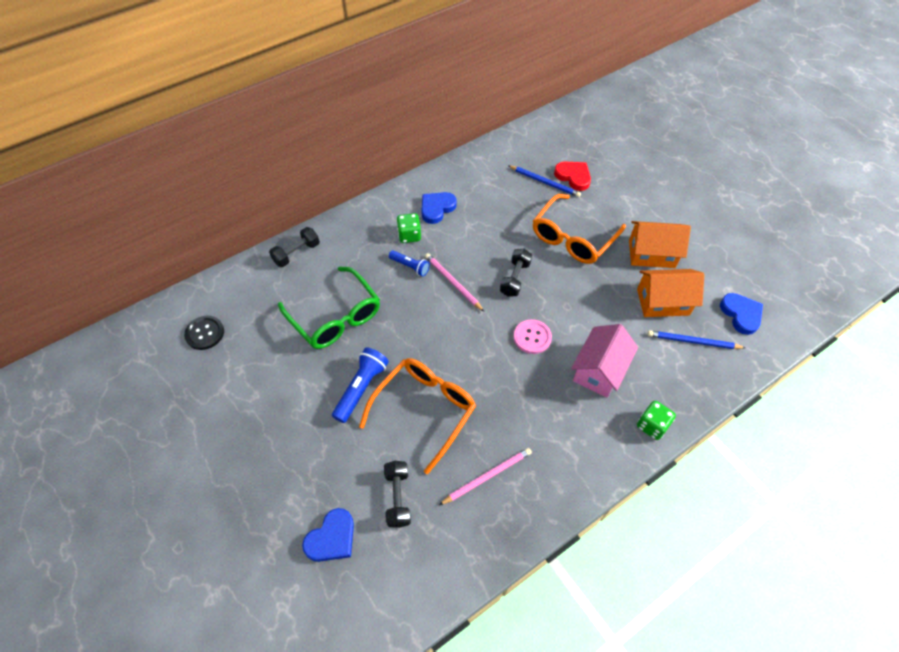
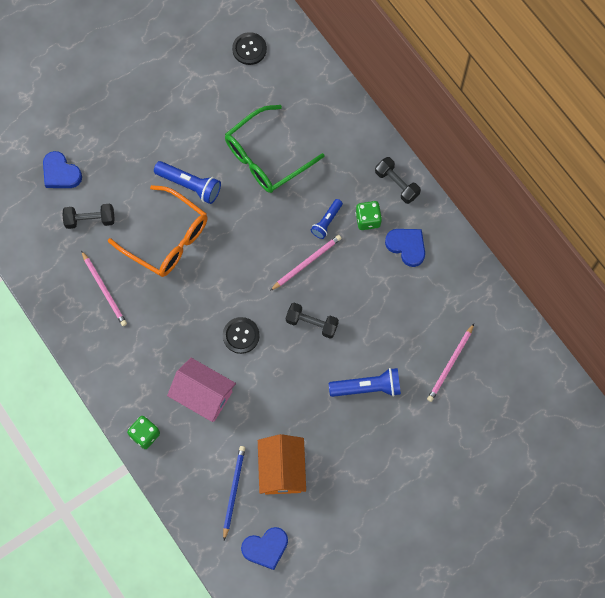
camera: 90 degrees right, 15 degrees up
(296, 253) = (343, 114): black dumbbell -> black dumbbell (397, 184)
(532, 337) = (241, 335): pink button -> black button
(545, 182) = (450, 364): blue pencil -> pink pencil
(573, 177) = (460, 397): red heart -> none
(573, 237) = (367, 387): orange glasses -> blue flashlight
(651, 254) = (345, 469): orange house -> none

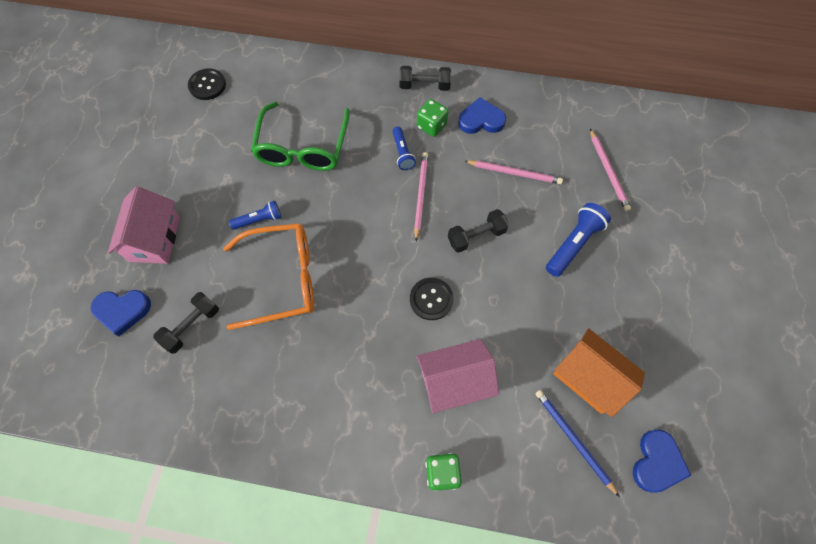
camera: 45 degrees left, 5 degrees down
(104, 290) = (267, 375): pink pencil -> pink pencil (514, 173)
(117, 140) = (155, 239): none -> pink house
(190, 185) = (259, 220): blue flashlight -> blue flashlight, size x0.63

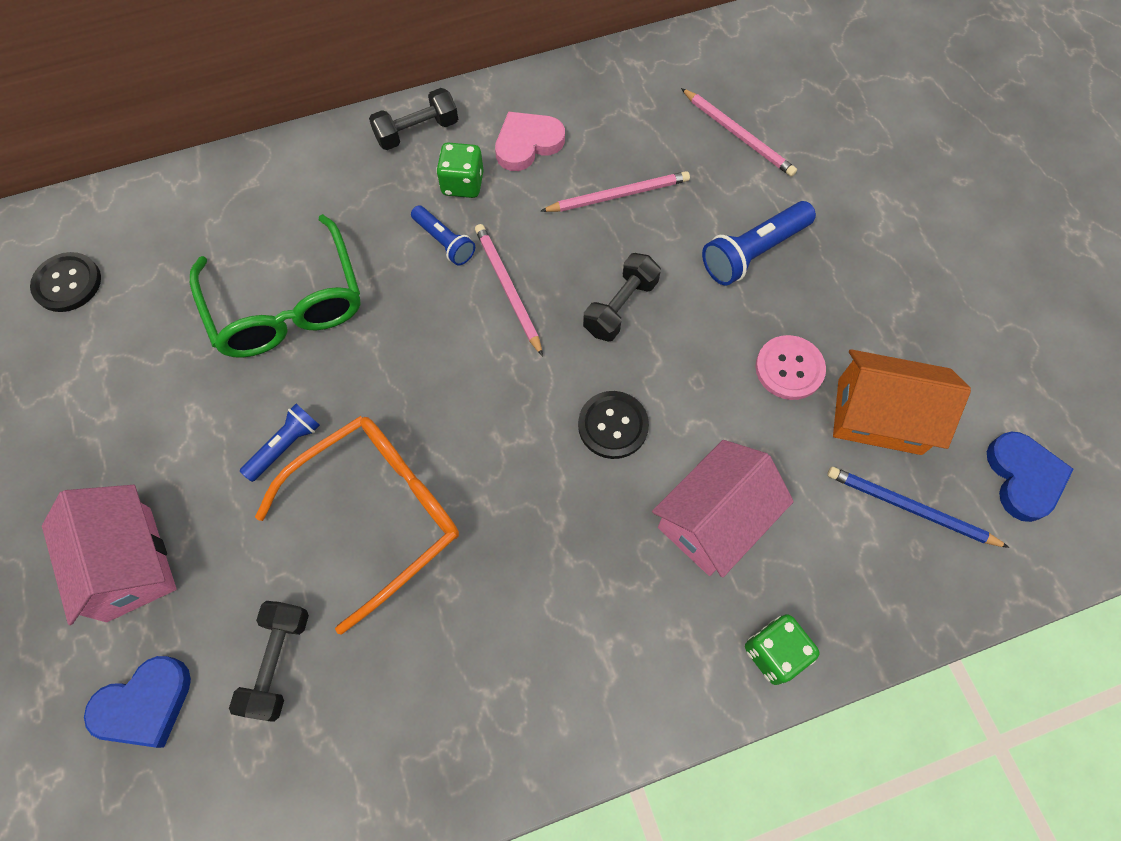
camera: 30 degrees left, 0 degrees up
(481, 120) = (527, 143): blue heart -> pink heart
(552, 321) = (789, 368): none -> pink button
(573, 244) = (753, 252): blue flashlight -> blue flashlight turned 135 degrees counterclockwise

